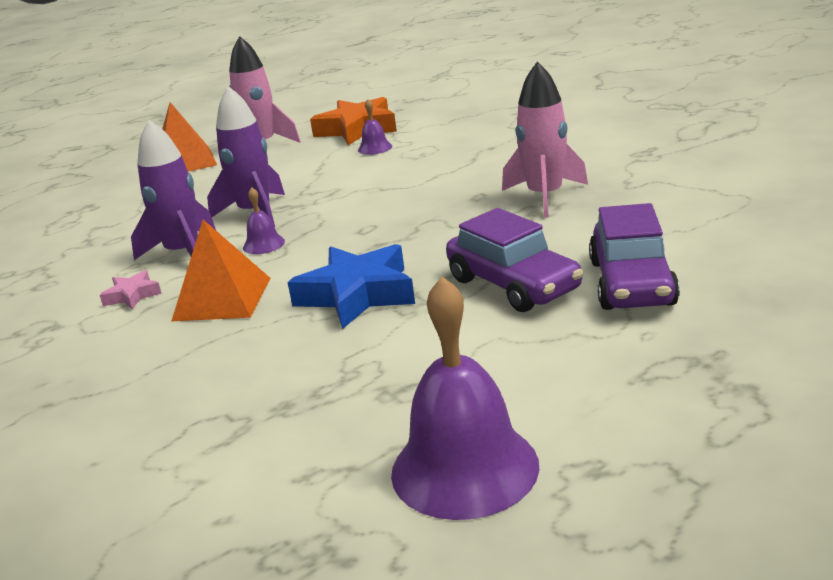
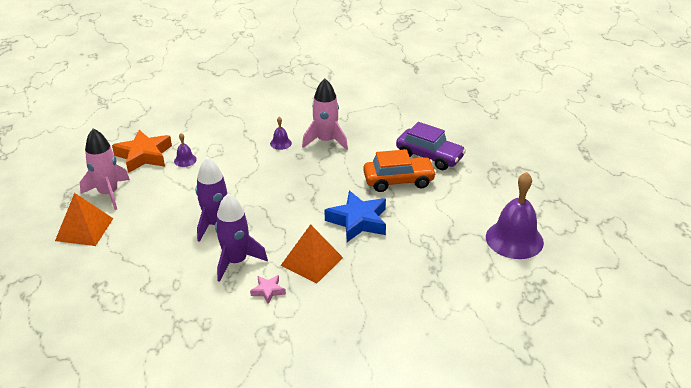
camera: 65 degrees left, 10 degrees up
(263, 244) = (263, 232): purple bell -> purple bell (280, 143)
(513, 285) = (398, 181): purple car -> orange car

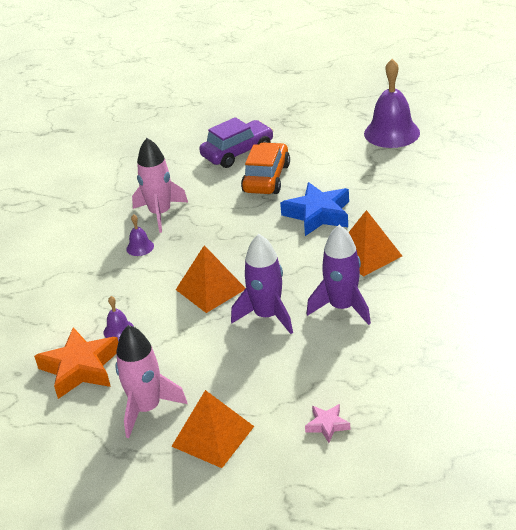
camera: 65 degrees left, 0 degrees up
(241, 188) = (210, 289): none -> orange pyramid
(268, 291) = (400, 290): pink star -> pink star (327, 425)

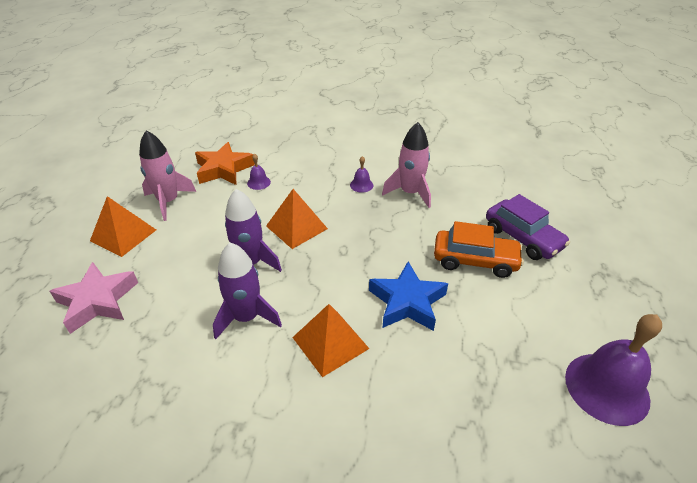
camera: 85 degrees right, 5 degrees up
(327, 425) = (97, 301): pink star -> pink star, size x2.05

